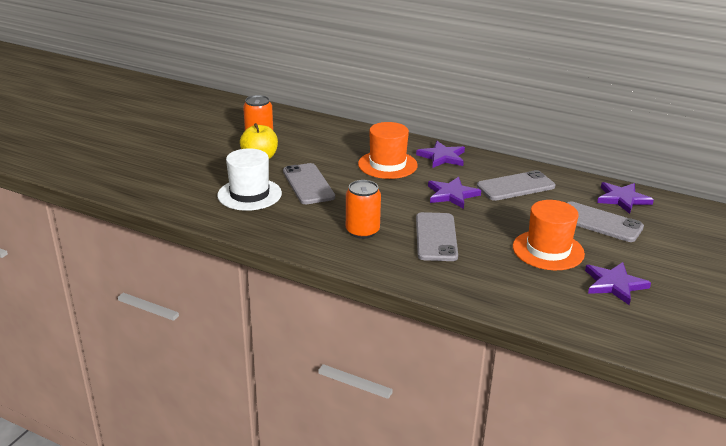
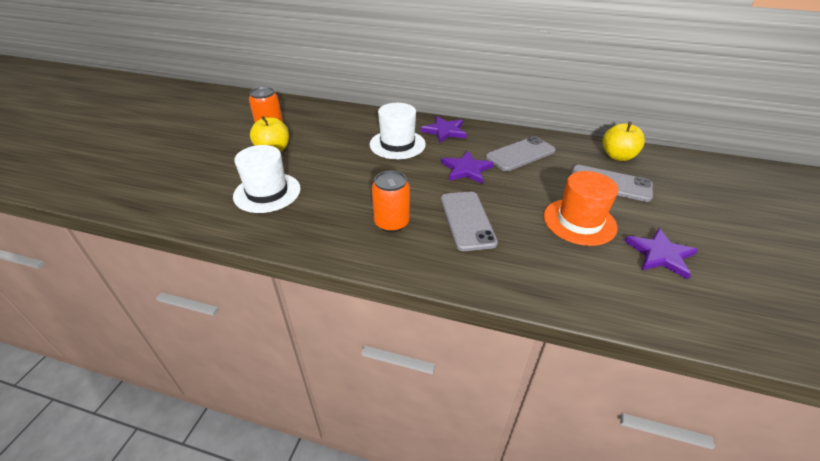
camera: 10 degrees left, 10 degrees up
(308, 184) = (325, 174): grey phone -> none
(387, 165) = (397, 144): orange hat -> white hat
(622, 199) = (617, 156): purple star -> yellow apple

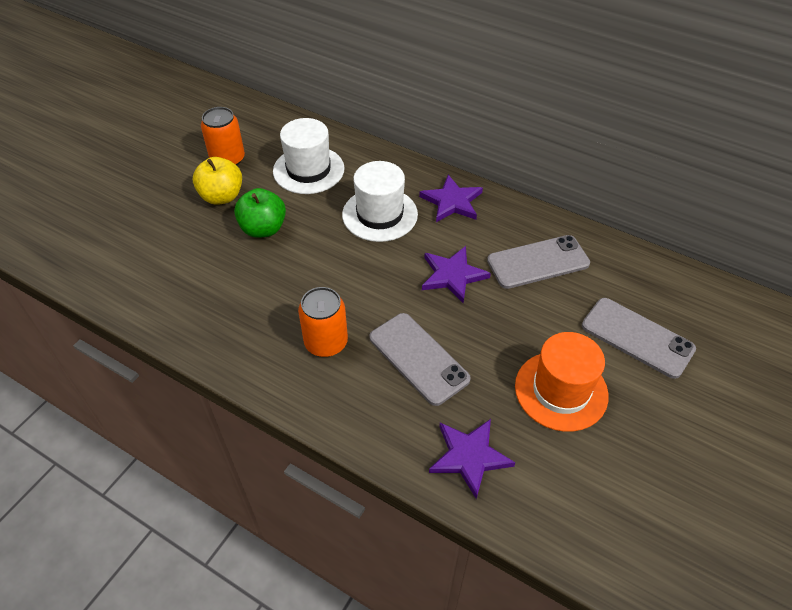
camera: 15 degrees right, 10 degrees up
(267, 192) = (196, 266): white hat -> white hat (308, 170)
(313, 163) = (263, 229): none -> green apple
(467, 220) = (418, 358): grey phone -> grey phone turned 45 degrees counterclockwise
(617, 156) = (675, 292): yellow apple -> none
(660, 255) = (639, 464): purple star -> purple star (469, 456)

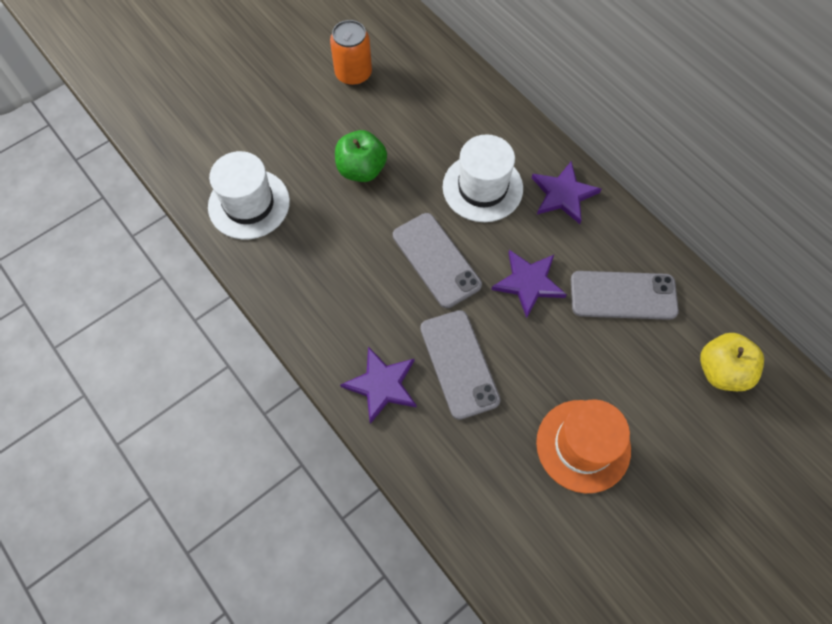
camera: 20 degrees right, 15 degrees up
(222, 196) = (333, 118): yellow apple -> yellow apple (721, 371)
(308, 170) = (430, 111): white hat -> white hat (249, 204)
(326, 342) = (378, 317): orange can -> none
(469, 456) = (467, 481): purple star -> purple star (382, 385)
(637, 337) = (687, 415): grey phone -> grey phone (436, 260)

